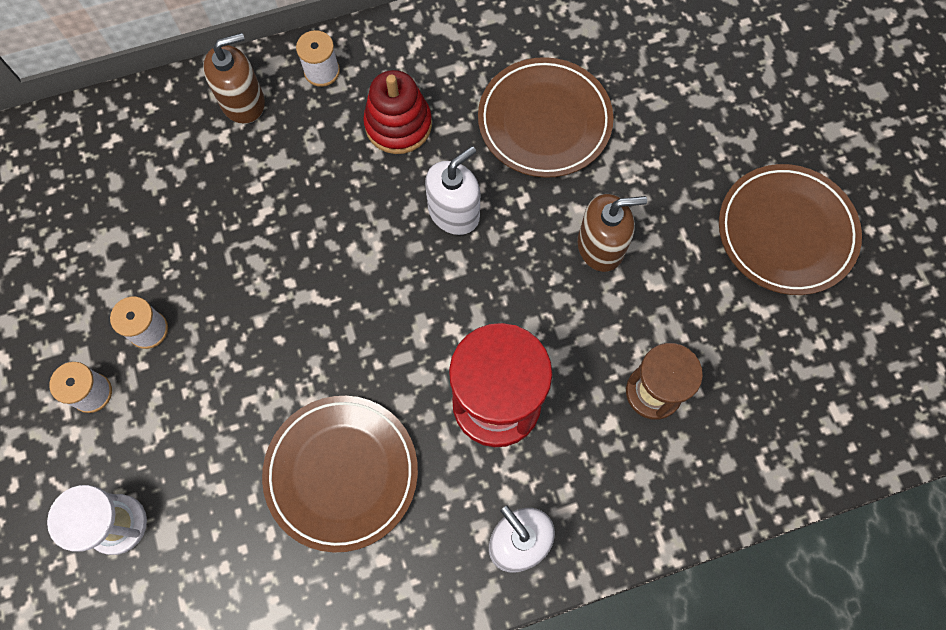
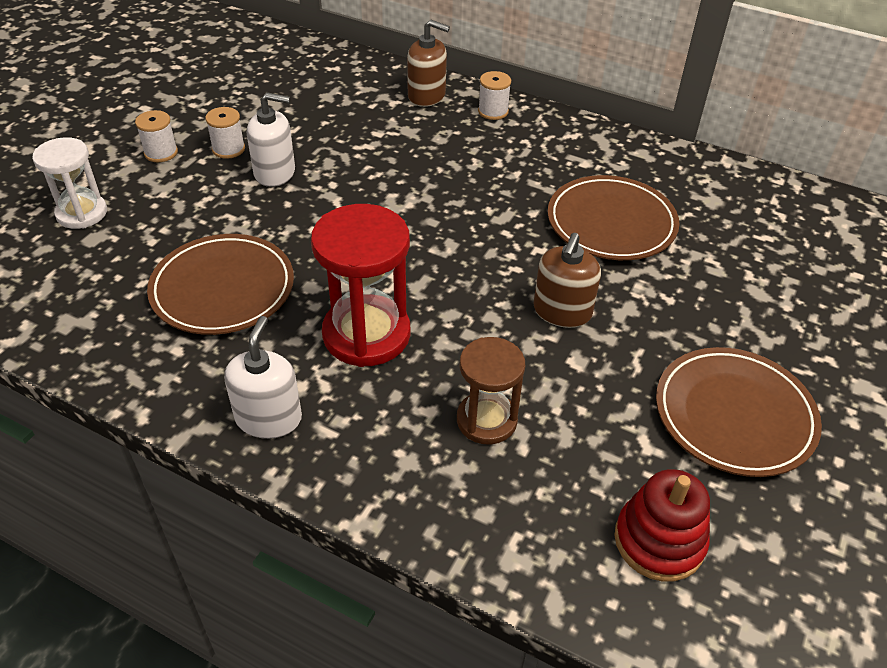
camera: 45 degrees right, 25 degrees down
(398, 125) = (506, 162): red stacking toy -> red stacking toy (659, 541)
(454, 212) = (481, 223): white soap dispenser -> white soap dispenser (275, 173)
(600, 246) = (562, 311): brown soap dispenser -> brown soap dispenser turned 75 degrees clockwise

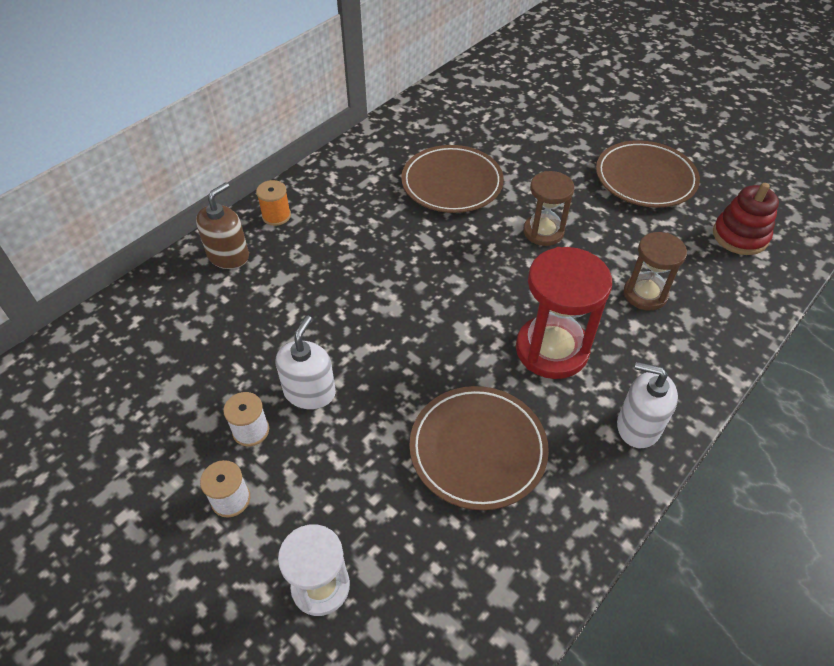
camera: 75 degrees left, 5 degrees up
(493, 111) = (276, 216): white spool -> orange spool
(562, 311) = (543, 232): brown soap dispenser -> brown hourglass

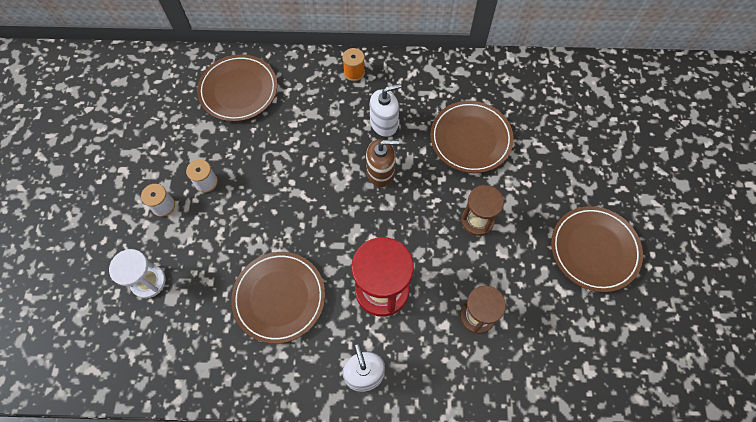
camera: 50 degrees right, 15 degrees up
(170, 323) = (238, 90): none -> brown plate
(228, 255) = (304, 76): brown soap dispenser -> brown soap dispenser (380, 172)
(309, 392) = (249, 189): white soap dispenser -> white soap dispenser (384, 123)
(740, 236) = (593, 347): red stacking toy -> none

